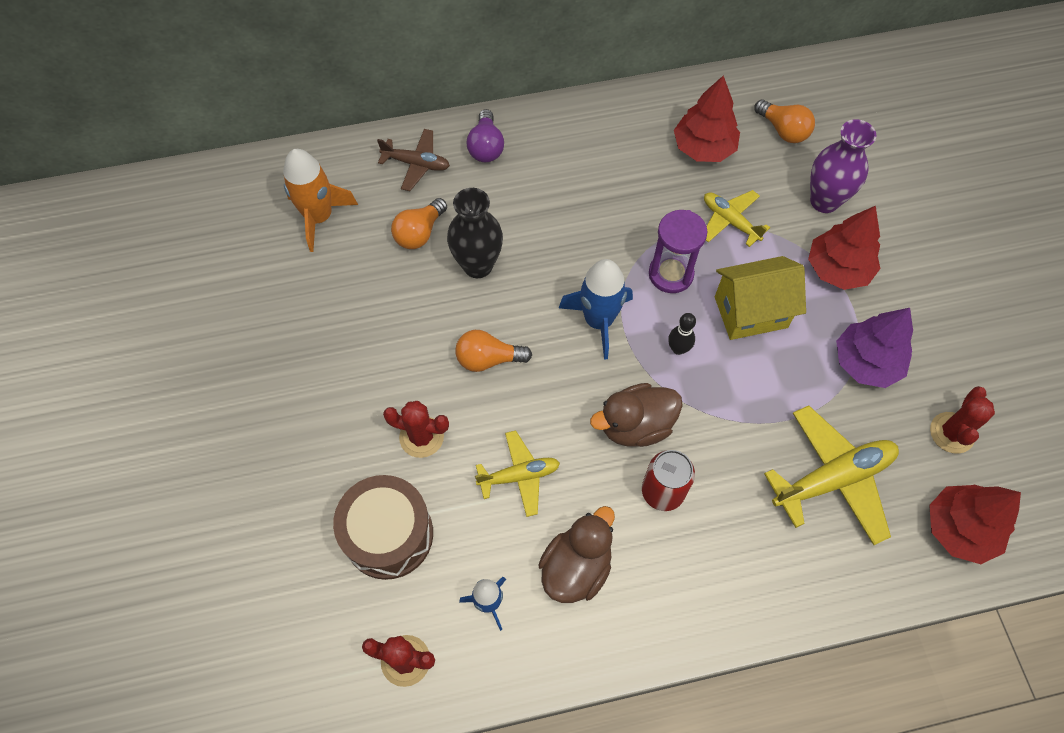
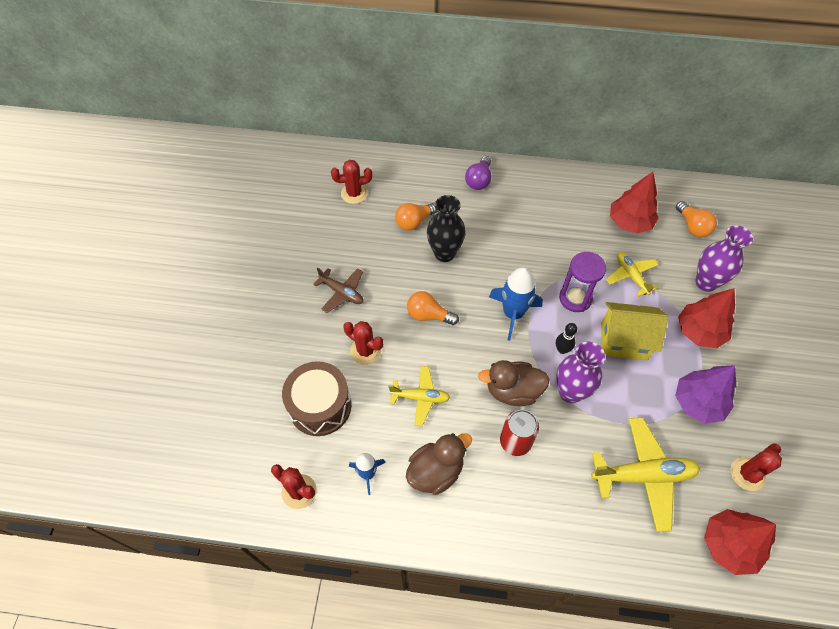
camera: 20 degrees right, 5 degrees down
(319, 217) = (354, 193): orange rocket -> red cactus
(416, 164) = (429, 178): brown plane -> brown plane (342, 292)
(708, 402) = (570, 392): none -> purple vase

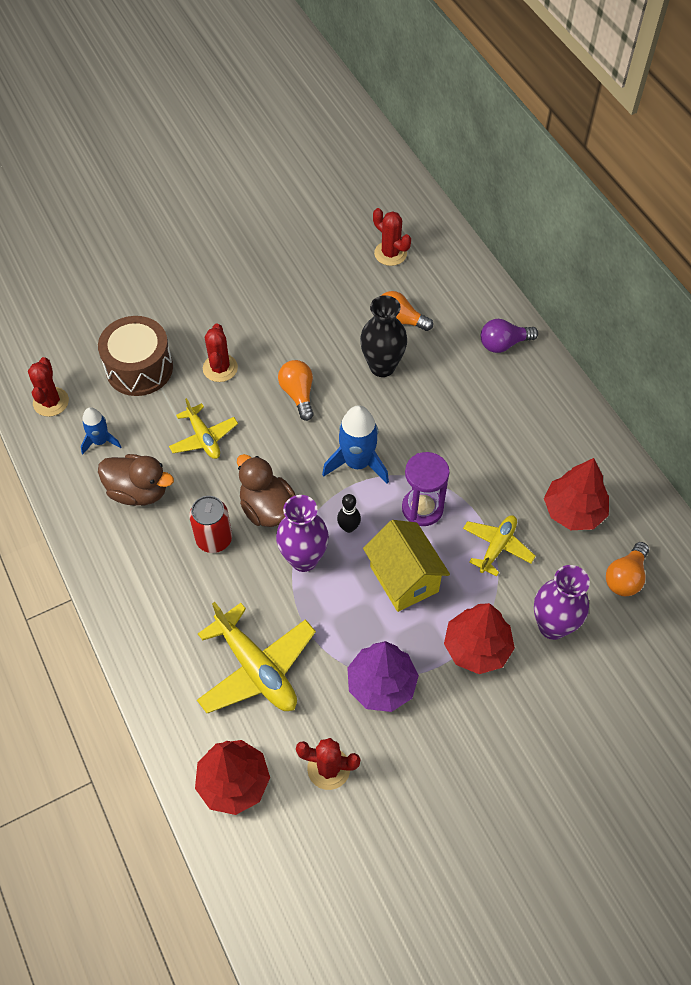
camera: 55 degrees right, 0 degrees up
(342, 292) = (267, 313): brown plane -> none

